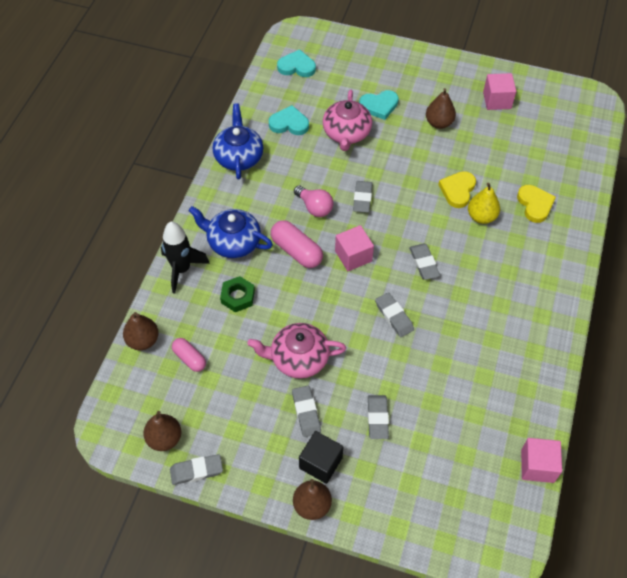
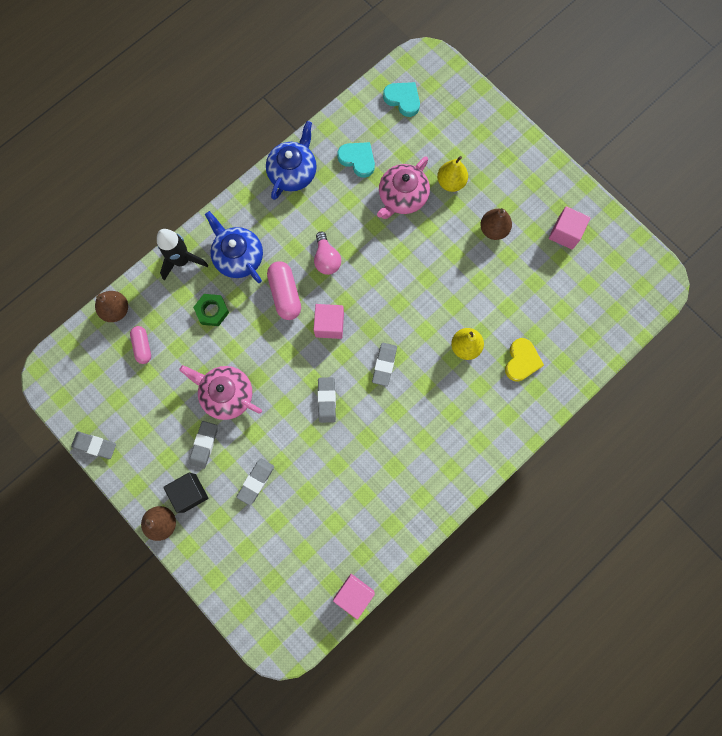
camera: 30 degrees right, 20 degrees up
(164, 438) = (86, 405): brown pear -> none
(362, 198) = (373, 272): grey eraser -> none
(379, 106) = (451, 182): turquoise heart -> yellow pear
(457, 190) = (462, 309): yellow heart -> none

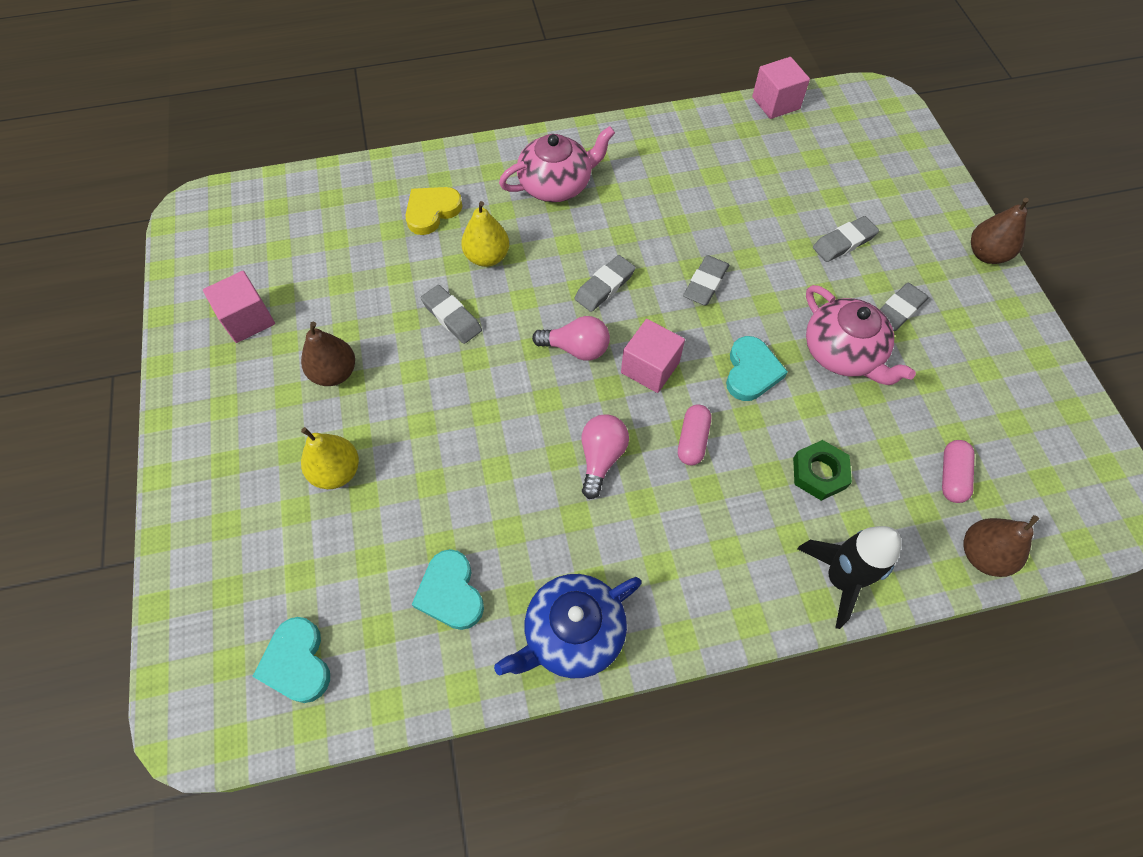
camera: 150 degrees left, 15 degrees down
(95, 445) = (1063, 379): grey eraser -> grey eraser (452, 317)
(189, 493) = (938, 268): black cube -> none
(238, 257) = (740, 535): blue teapot -> none
(273, 353) = (751, 371): none -> turquoise heart
(285, 294) = (692, 440): pink capsule -> pink capsule, size x0.63
(376, 314) = (576, 348): none -> pink light bulb
(402, 197) = (425, 490): pink teapot -> pink teapot (556, 184)

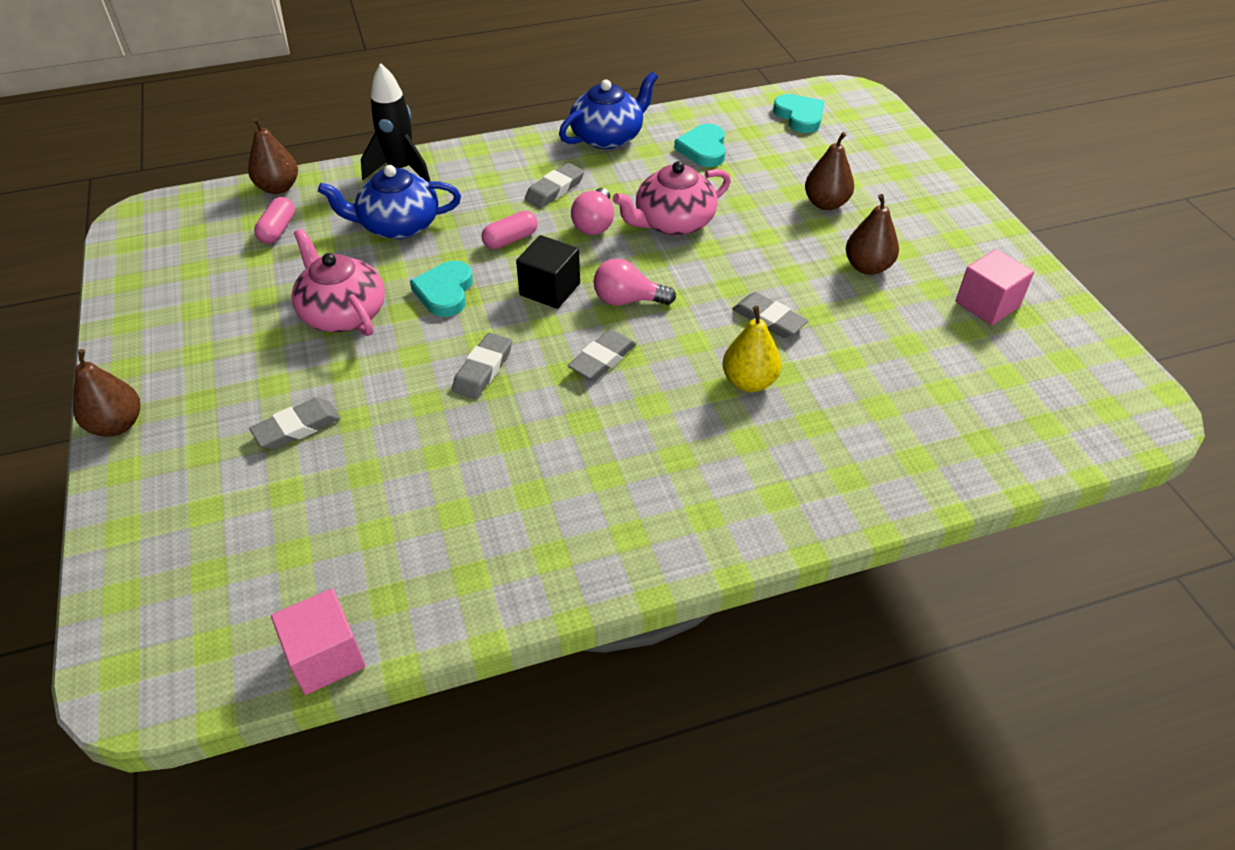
camera: 175 degrees right, 15 degrees down
(337, 471) = (826, 204): yellow pear -> brown pear
(432, 211) = (839, 432): yellow heart -> none
(450, 592) = (703, 149): turquoise heart -> turquoise heart turned 150 degrees counterclockwise
(556, 184) = (681, 481): pink teapot -> pink teapot (673, 222)
(650, 367) = (550, 289): pink cube -> black cube
(692, 440) = (510, 240): pink capsule -> pink capsule turned 45 degrees clockwise
(819, 473) = (398, 225): green nut -> blue teapot
(899, 310) = (262, 356): grey eraser -> grey eraser (554, 190)

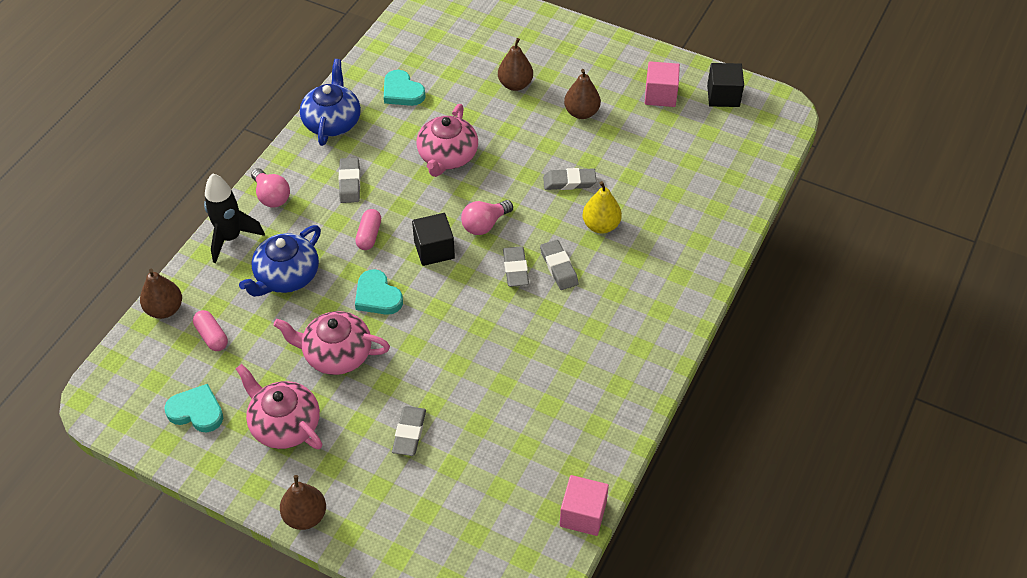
camera: 45 degrees left, 5 degrees up
(220, 337) = (284, 424): none -> pink teapot
(483, 370) = (462, 323): grey eraser -> grey eraser (559, 267)
(594, 224) = (404, 189): pink light bulb -> pink light bulb (271, 196)
(799, 116) = (430, 28): turquoise heart -> turquoise heart (196, 411)
(1073, 351) = (723, 96): none -> black cube

